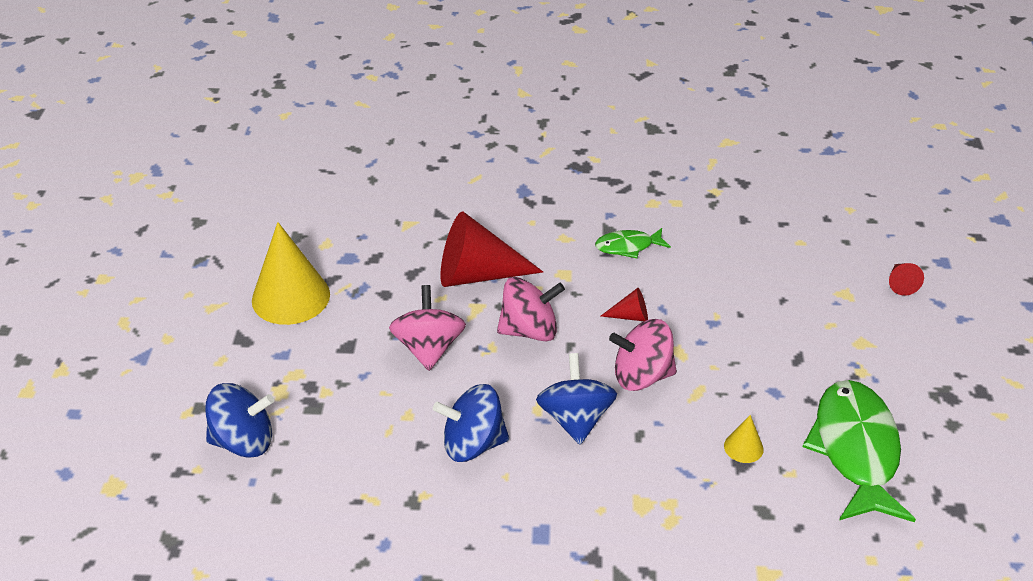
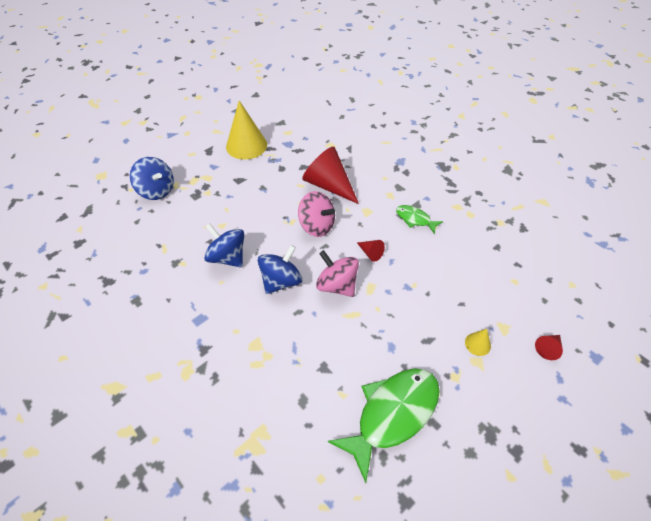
camera: 45 degrees right, 10 degrees up
(429, 348) = (267, 203): pink spinning top -> none
(743, 447) = (337, 360): yellow cone -> yellow cone (477, 344)

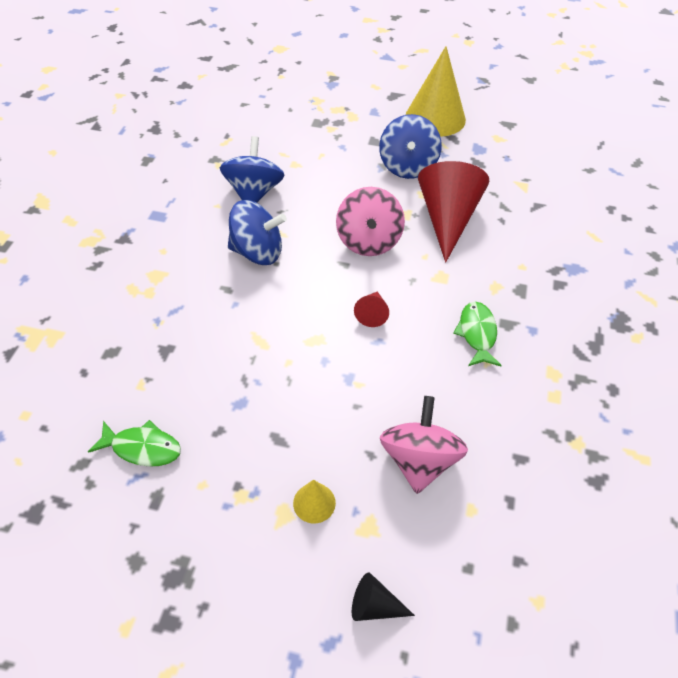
camera: 55 degrees right, 0 degrees up
(157, 190) = (297, 93): blue spinning top -> blue spinning top (407, 166)
(337, 285) = (292, 305): pink spinning top -> pink spinning top (419, 460)
(392, 414) = (142, 448): green fish -> green fish, size x0.50
(548, 348) = (375, 606): red cone -> black cone

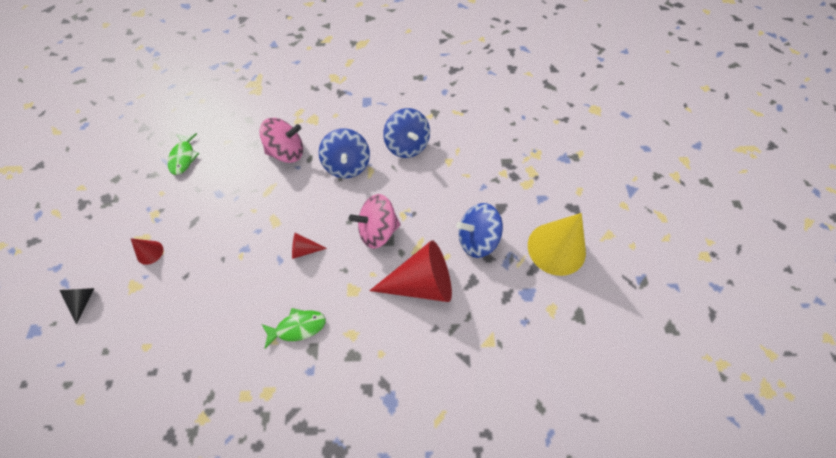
camera: 75 degrees right, 10 degrees up
(254, 192) = (407, 145): blue spinning top -> blue spinning top turned 75 degrees clockwise
(314, 503) = (150, 252): yellow cone -> red cone
(419, 460) = (182, 306): pink spinning top -> pink spinning top (287, 152)

